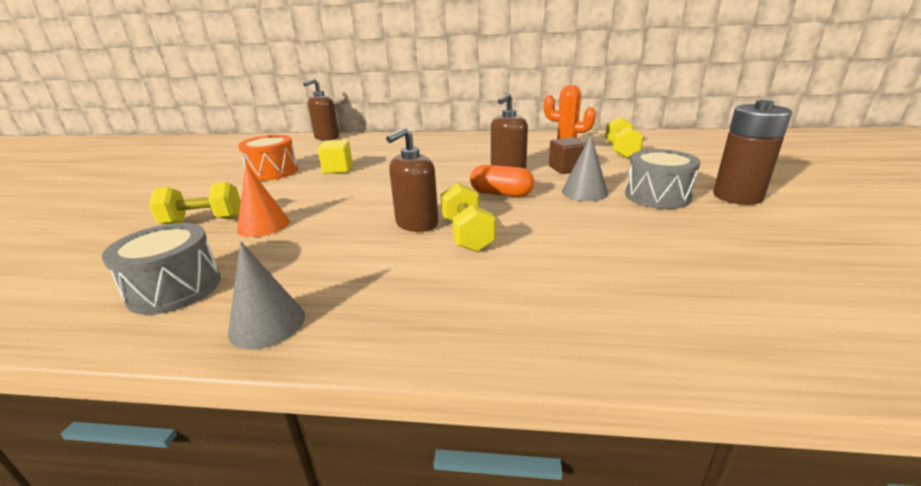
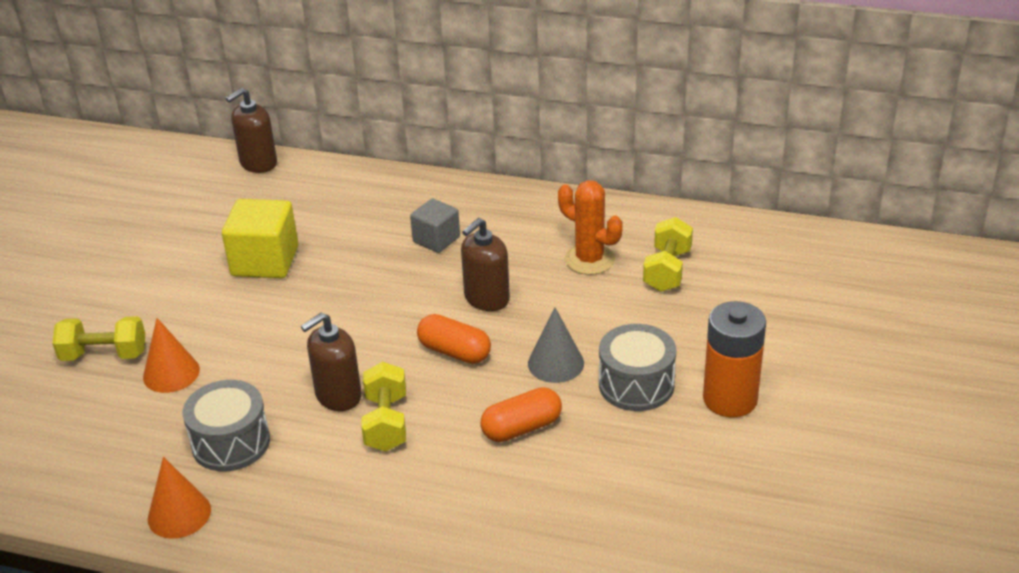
camera: 10 degrees right, 10 degrees up
(175, 288) = (94, 459): grey drum -> grey drum (231, 443)
(267, 324) = (179, 514): grey cone -> orange cone
(273, 172) = (179, 255): orange drum -> none
(338, 169) = (265, 261): yellow cube -> yellow cube, size x1.60
(457, 152) = (436, 239): none -> grey cube
(566, 168) = (565, 306): brown cube -> none
(588, 226) = (522, 428): none -> orange capsule
(737, 196) = (730, 399): brown battery -> orange battery

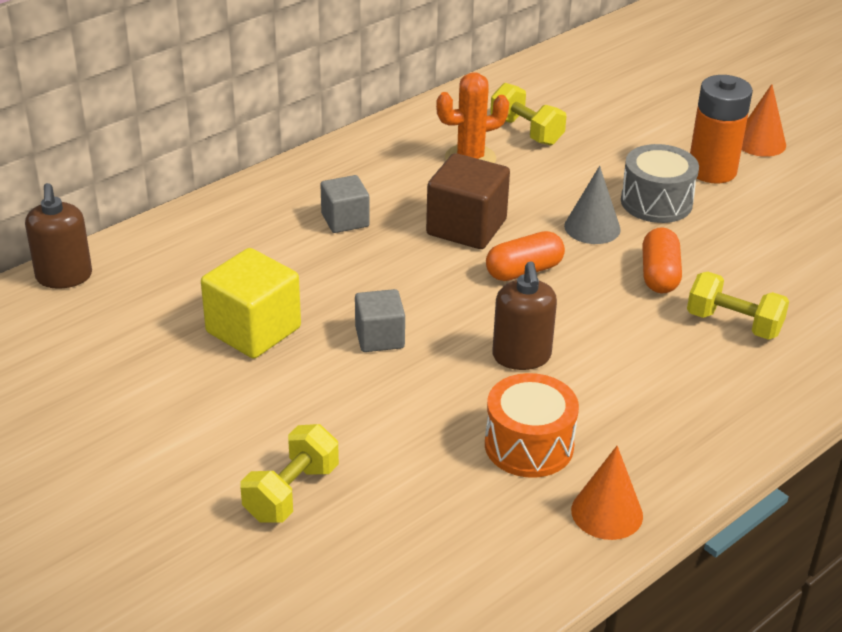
camera: 60 degrees left, 0 degrees up
(171, 373) = (376, 452): orange cone -> orange cone (760, 142)
(231, 443) = (529, 445): grey drum -> orange drum
(303, 318) = (379, 337): none -> grey cube
(386, 423) = (586, 342): yellow dumbbell -> yellow dumbbell (733, 324)
(486, 299) = (466, 227): brown soap dispenser -> brown cube

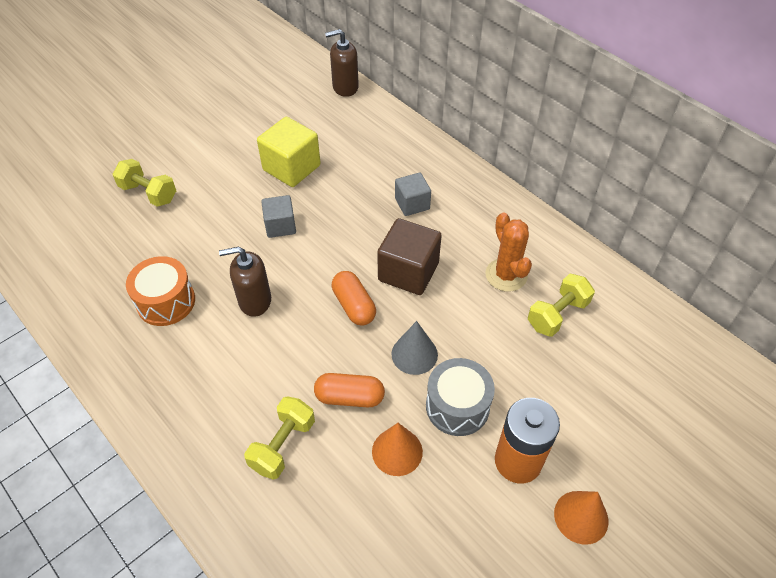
camera: 90 degrees right, 15 degrees up
(607, 512) = (97, 340): orange cone -> orange cone (397, 451)

